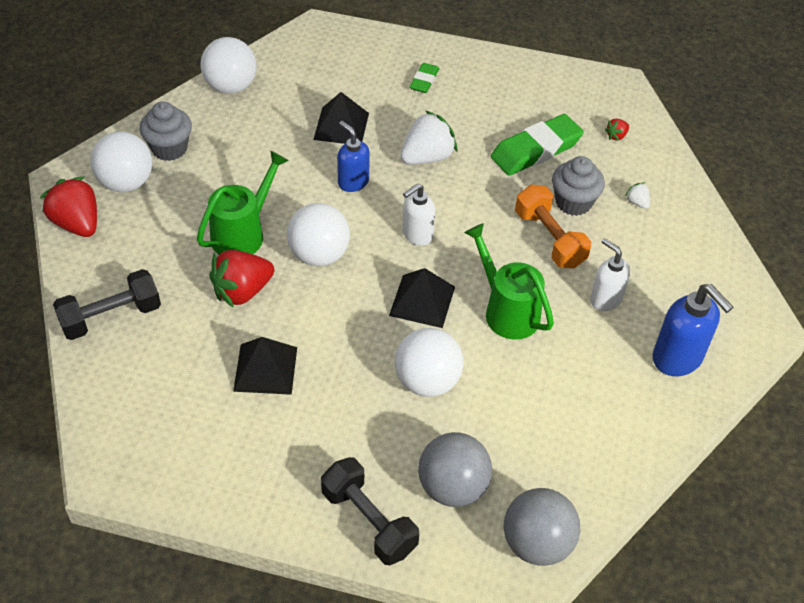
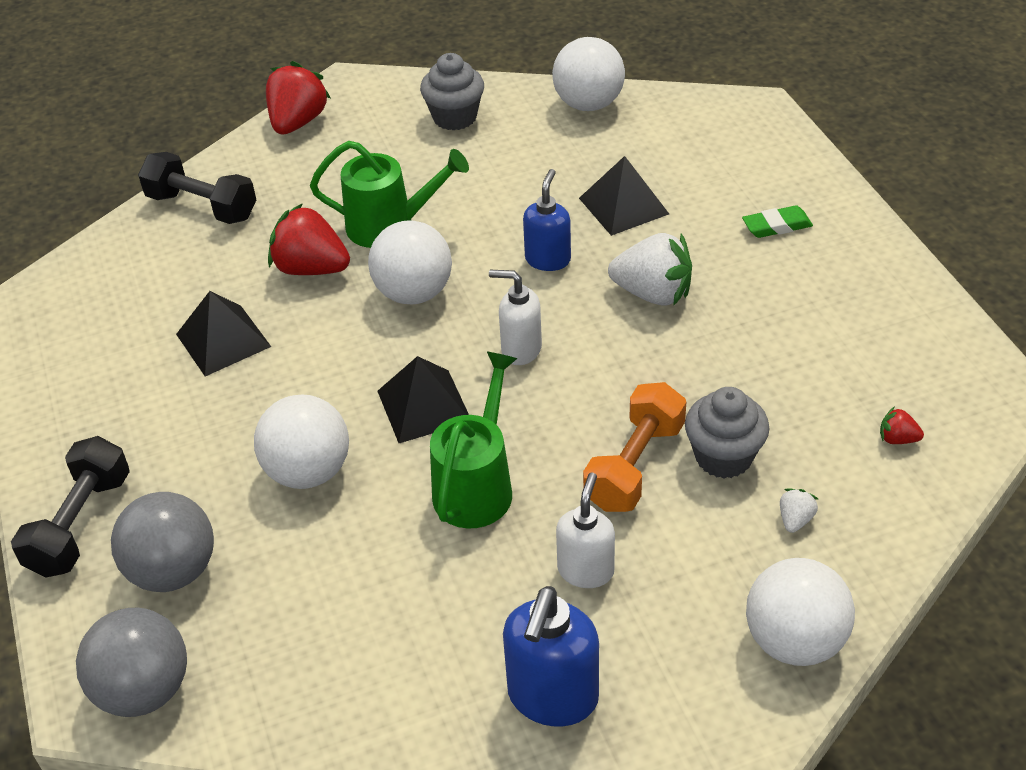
camera: 60 degrees right, 5 degrees down
(126, 183) = (380, 119): white ball -> white ball (794, 641)
(536, 150) = (776, 377): green eraser -> none

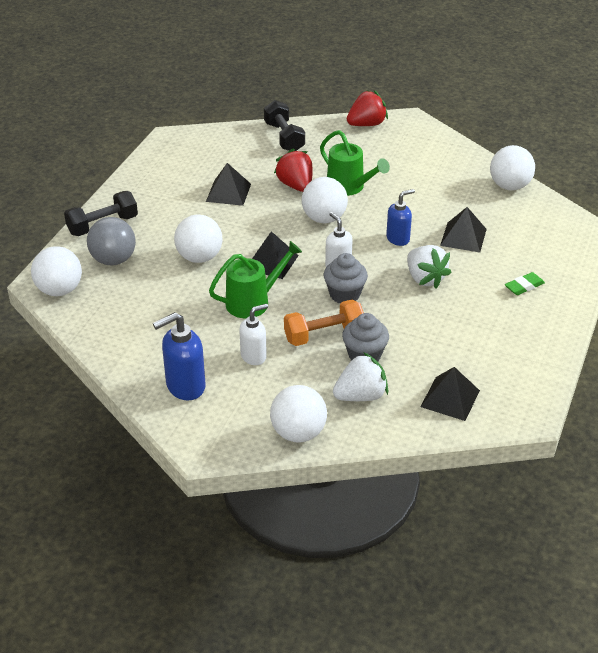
camera: 40 degrees right, 5 degrees down
(144, 690) = (59, 290): grey ball -> white ball
(455, 117) = (438, 158): grey cupcake -> grey cupcake (344, 294)
(776, 226) = (524, 286): green eraser -> green eraser turned 60 degrees counterclockwise
(795, 520) = (360, 396): white strawberry -> white strawberry, size x2.20
(897, 439) = (450, 398): red strawberry -> black pyramid

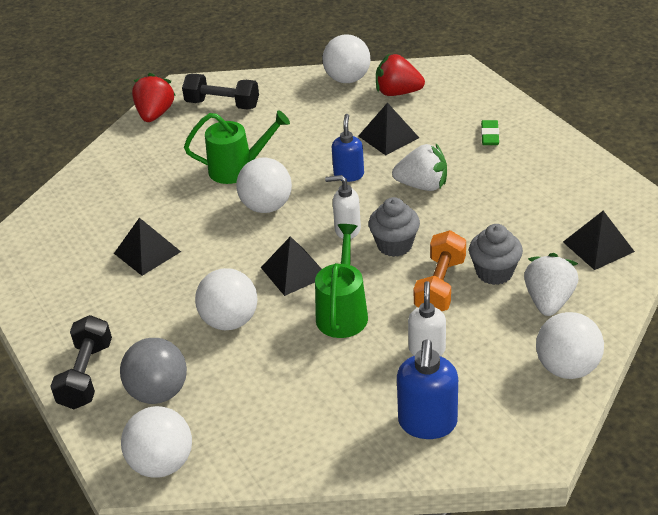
camera: 50 degrees left, 0 degrees up
(284, 137) = (106, 174): black dumbbell -> black dumbbell (222, 104)
(296, 185) = (193, 201): red strawberry -> red strawberry (397, 92)

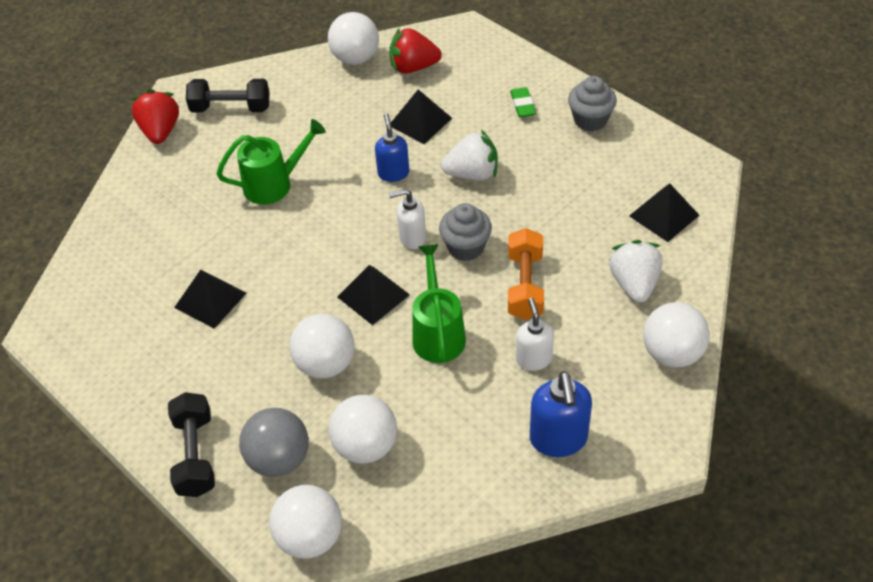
camera: 15 degrees left, 10 degrees up
(266, 206) = (320, 224): white ball -> white ball (366, 446)
(494, 272) = (573, 261): grey cupcake -> grey cupcake (590, 120)

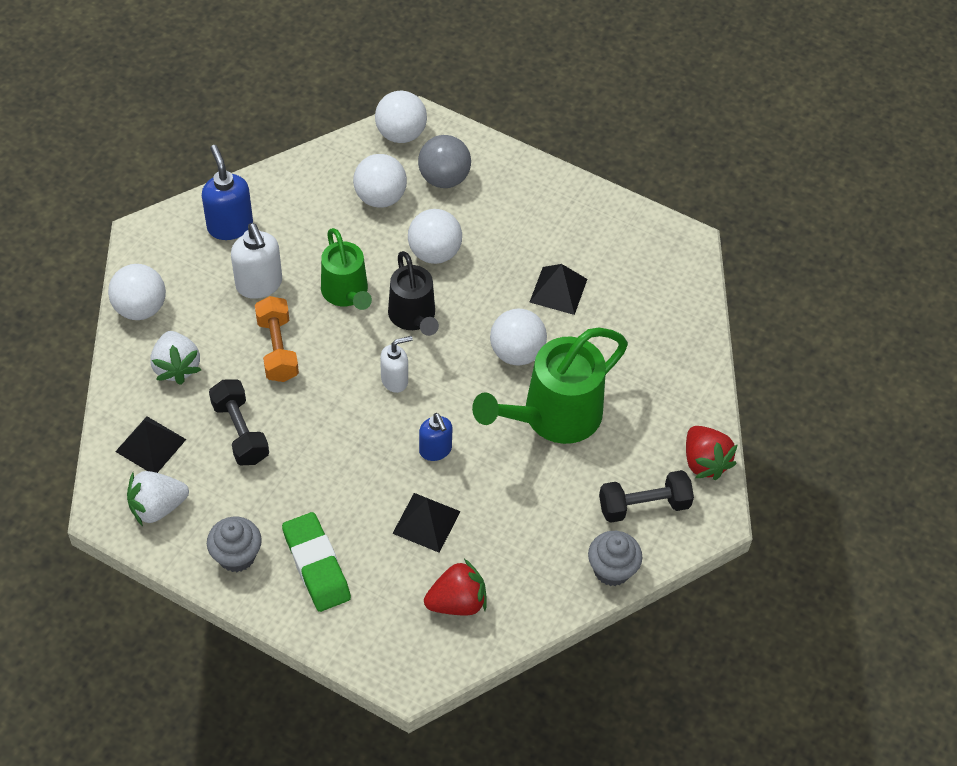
camera: 160 degrees right, 5 degrees up
(195, 455) = (509, 171): black dumbbell -> black dumbbell (240, 432)
(275, 184) = (552, 417): green watering can -> green watering can, size x1.59
(355, 58) = (531, 605): white ball -> white ball (517, 353)
(373, 295) = (414, 317): black pyramid -> black watering can
(466, 247) = (341, 378): grey cupcake -> grey cupcake (612, 569)
(472, 174) = (353, 463): white strawberry -> white strawberry (157, 507)
(522, 105) = (316, 565): green eraser -> green eraser, size x1.89
(533, 359) = (259, 285): white soap dispenser -> white soap dispenser, size x1.50

